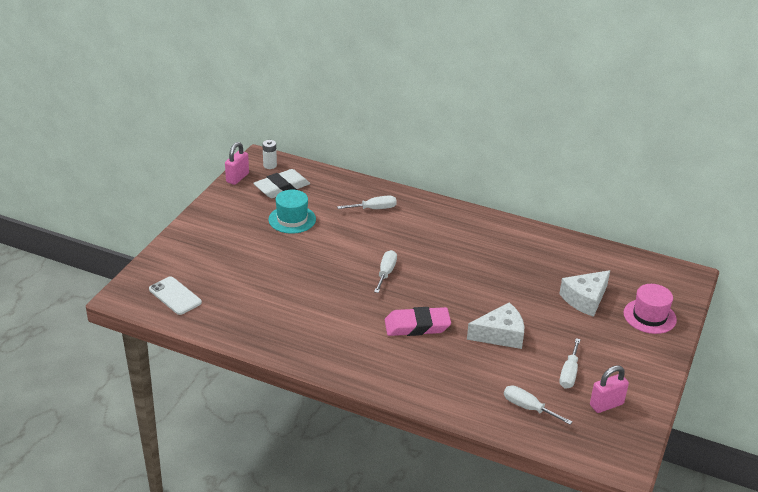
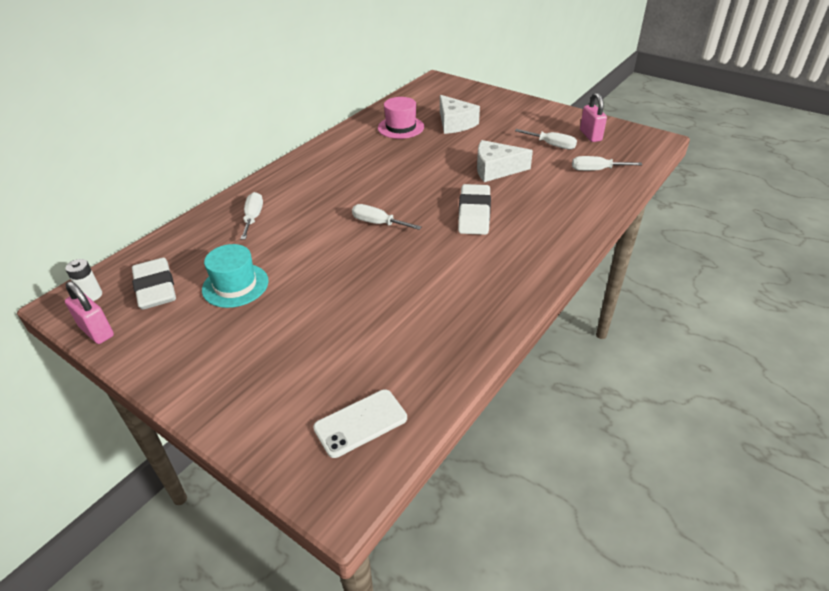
camera: 75 degrees left, 5 degrees up
(417, 326) = (474, 214): pink eraser -> white eraser
(500, 335) = (496, 169): white cheese -> white cheese turned 90 degrees counterclockwise
(528, 408) = (596, 170): white screwdriver -> white screwdriver turned 45 degrees clockwise
(649, 316) = (483, 102): pink hat -> pink hat (401, 127)

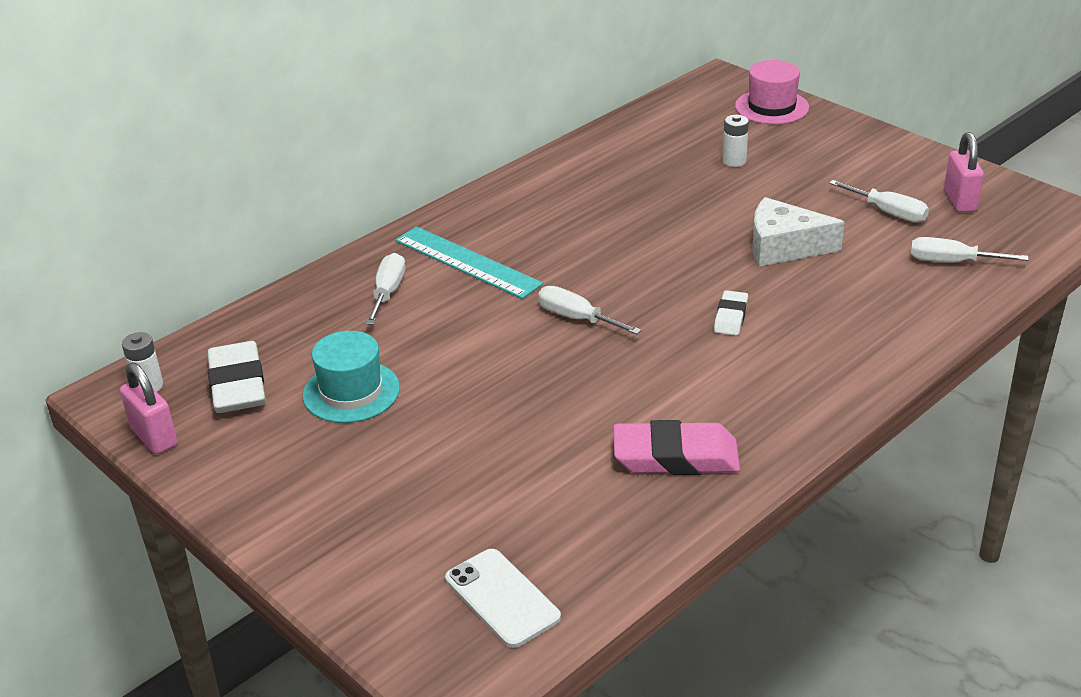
camera: 10 degrees right, 5 degrees down
(302, 195) = (467, 262): none -> turquoise ruler
(360, 423) = (502, 598): white phone -> white phone turned 75 degrees clockwise
(401, 127) = (642, 161): pink hat -> pink hat (771, 107)
(455, 123) = (734, 161): white cheese -> white battery
(459, 307) = (675, 457): none -> pink eraser
(474, 214) = (730, 317): white eraser -> white eraser, size x0.54

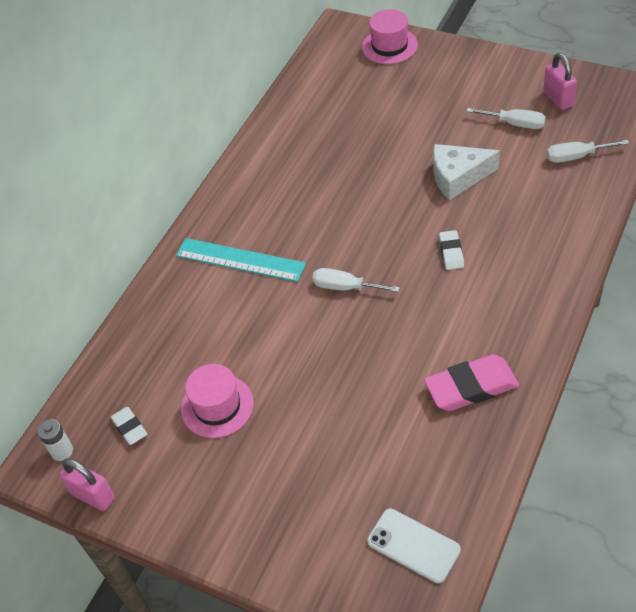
camera: 15 degrees left, 15 degrees up
(237, 385) = (129, 428): white eraser -> white eraser, size x0.54
(351, 392) = (217, 406): turquoise hat -> pink hat
(388, 292) = (196, 306): white screwdriver -> none
(734, 161) = (387, 106): white battery -> none

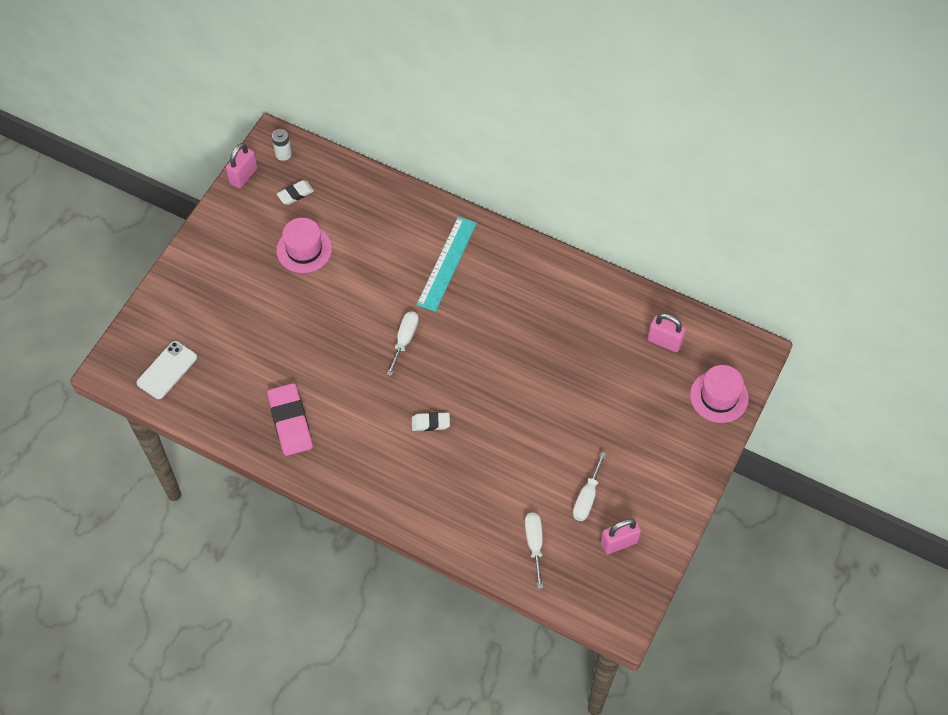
camera: 85 degrees right, 10 degrees up
(332, 84) = (664, 341): none -> pink padlock
(458, 177) = (521, 439): white cheese -> none

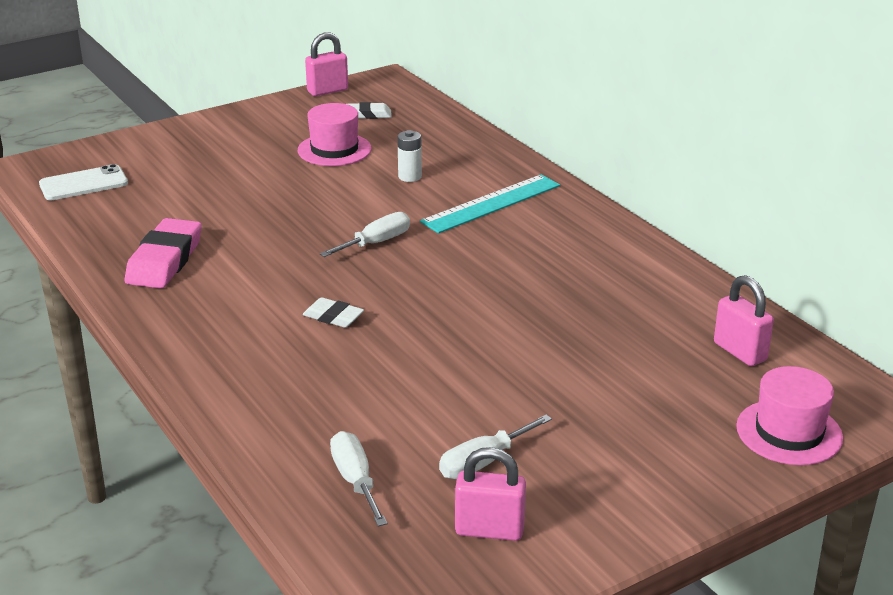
camera: 30 degrees right, 30 degrees down
(283, 154) = (386, 89): white battery -> white battery (410, 177)
(534, 544) = (355, 480): white screwdriver -> white screwdriver turned 45 degrees counterclockwise

